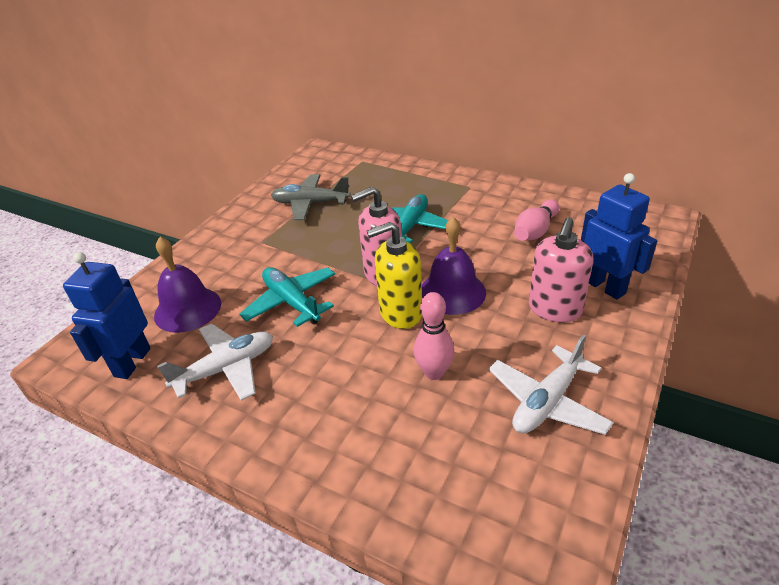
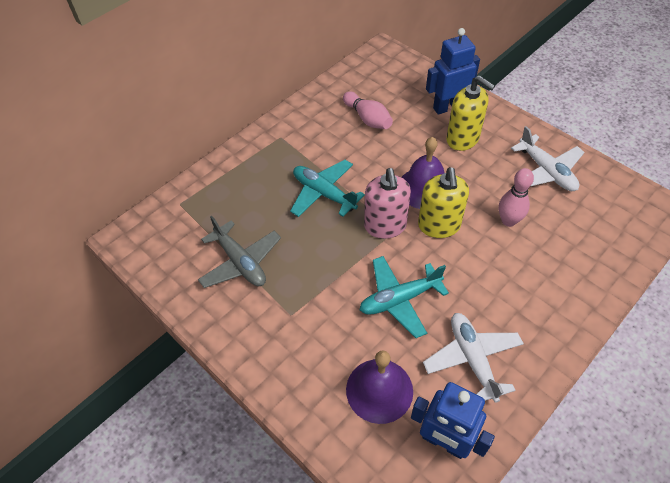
camera: 75 degrees left, 15 degrees up
(310, 203) = (240, 262): grey plane -> grey plane turned 60 degrees counterclockwise
(555, 309) = (462, 139): pink soap dispenser -> yellow soap dispenser

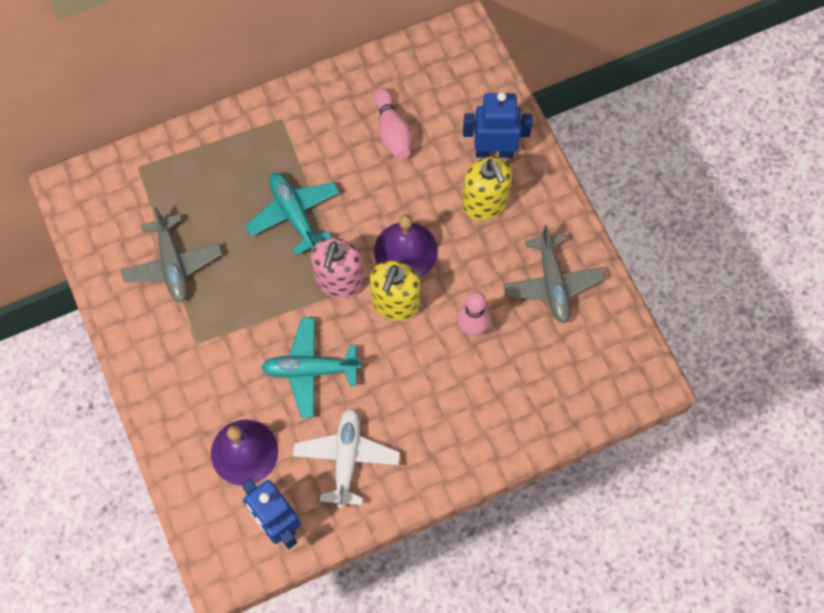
camera: 20 degrees right, 15 degrees up
(546, 171) = (552, 283): white plane -> grey plane

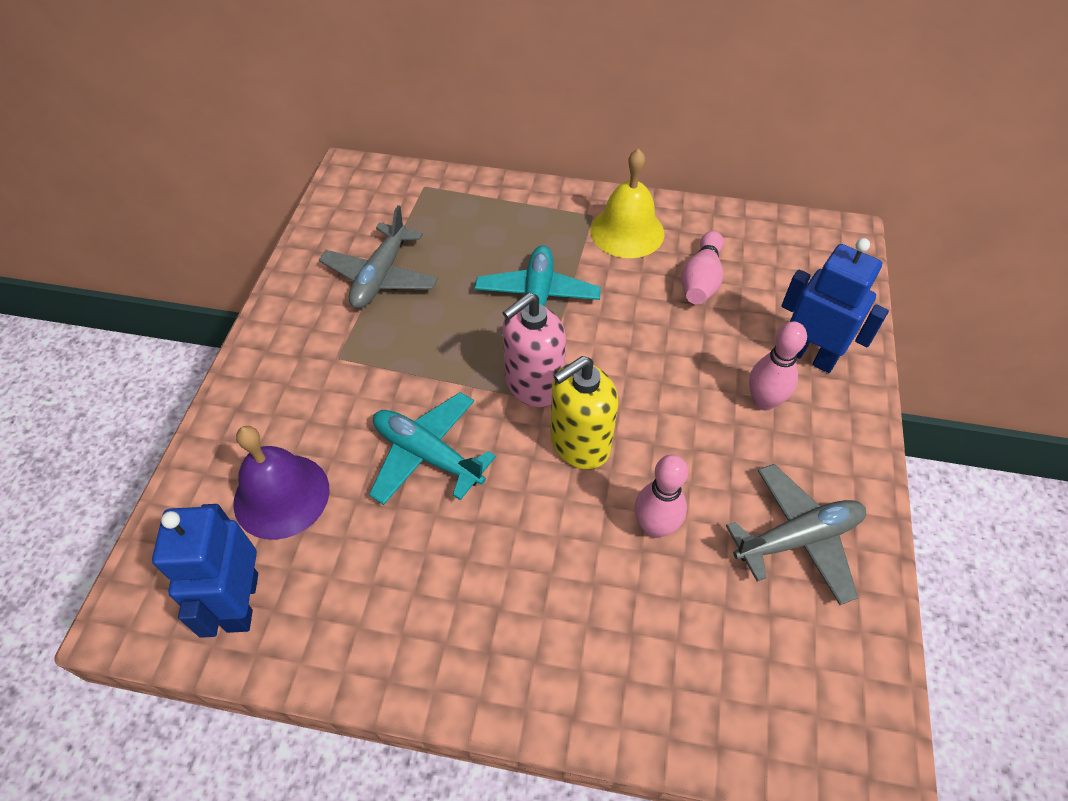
camera: 35 degrees right, 15 degrees down
(316, 119) = (627, 231): none -> yellow bell
(346, 458) = (384, 582): white plane -> none
(405, 251) = (632, 397): purple bell -> none
(485, 203) = (763, 401): yellow soap dispenser -> pink bowling pin
(552, 283) = (797, 538): grey plane -> grey plane turned 135 degrees counterclockwise

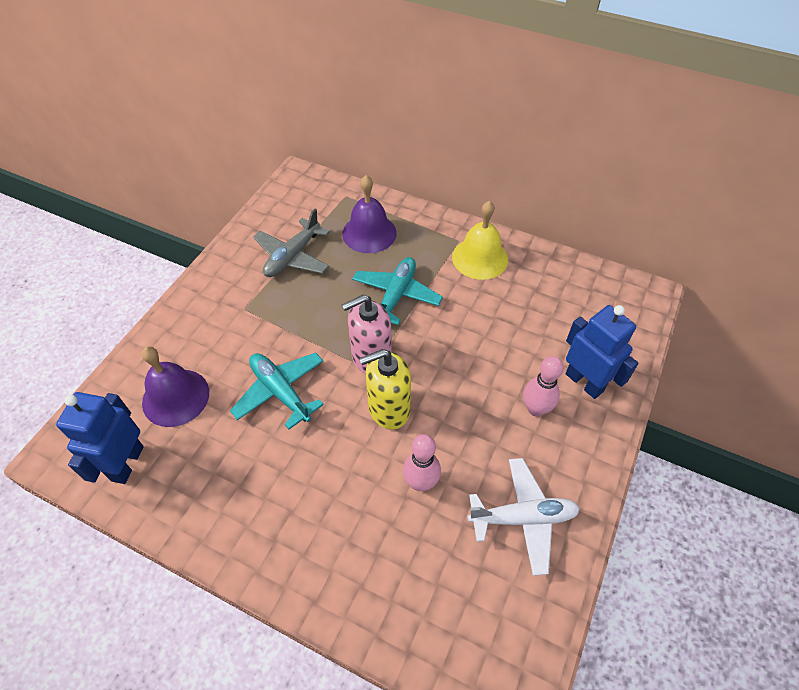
camera: 15 degrees right, 0 degrees up
(473, 227) = (369, 233): none -> purple bell
(701, 280) = (522, 306): pink bowling pin -> none
(797, 538) = (523, 518): grey plane -> white plane

